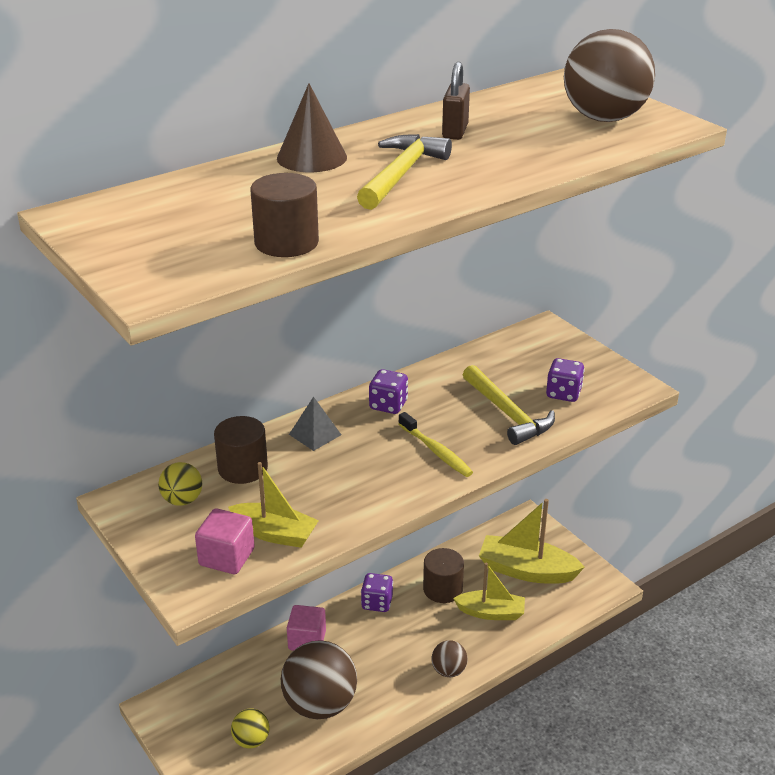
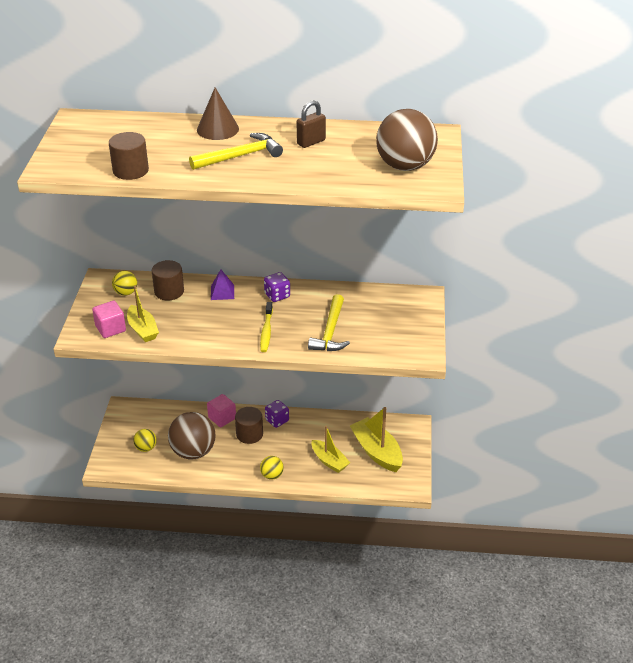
camera: 40 degrees right, 5 degrees up
(315, 434) = (222, 292): grey pyramid -> purple pyramid
(442, 589) = (319, 434): brown cylinder -> brown cylinder (249, 434)
(448, 671) = (272, 475): brown ball -> yellow ball
(563, 393) = (377, 337): purple dice -> none

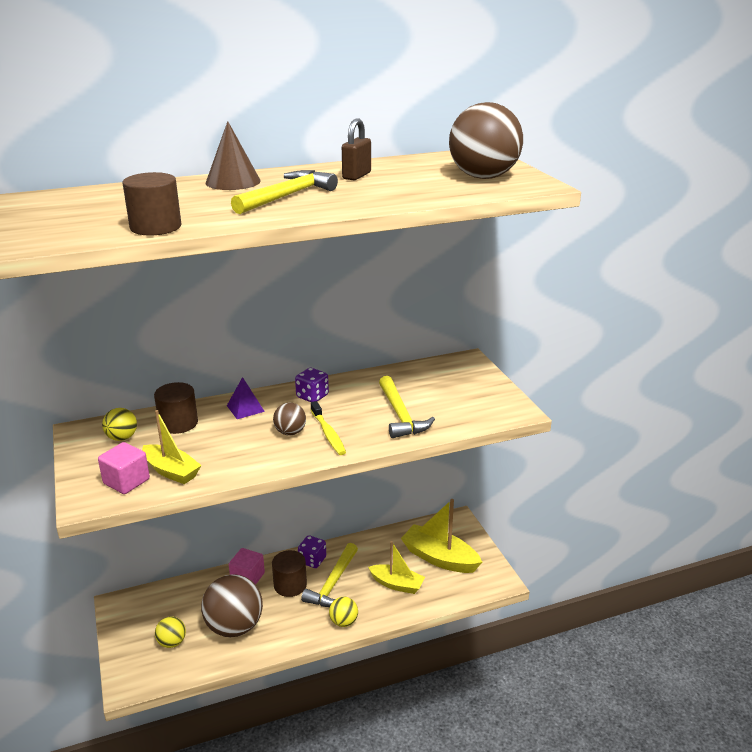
camera: 25 degrees left, 10 degrees down
(240, 322) = (290, 432): none -> brown ball
(281, 444) = (333, 583): none -> yellow hammer

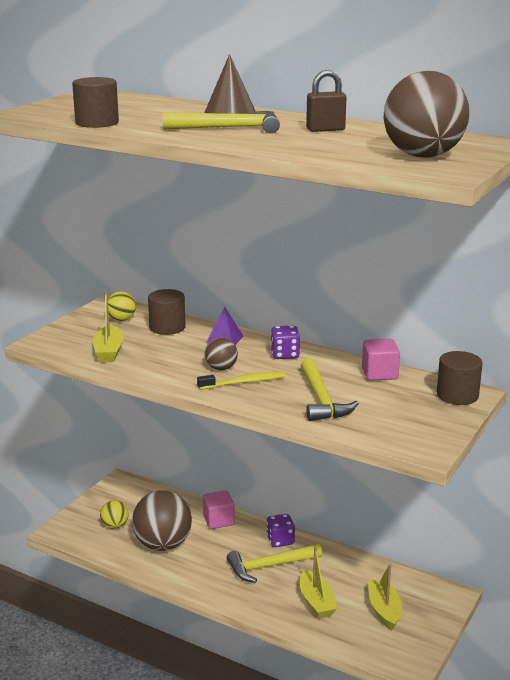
camera: 50 degrees right, 5 degrees down
(126, 481) = (76, 344): pink cube -> pink cube (379, 373)
(290, 585) = (238, 545): brown cylinder -> brown cylinder (457, 395)
(328, 433) = (244, 382): yellow toothbrush -> yellow toothbrush turned 135 degrees counterclockwise
(343, 622) = (235, 596): yellow ball -> none
(400, 415) = (321, 399): yellow hammer -> yellow hammer turned 45 degrees counterclockwise
(439, 558) = (384, 610): yellow boat -> yellow boat, size x0.66

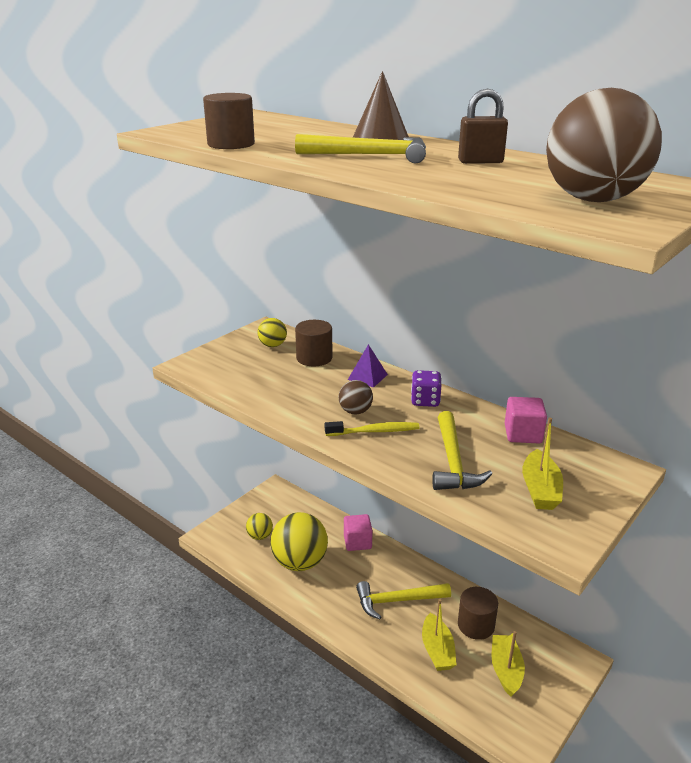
camera: 10 degrees right, 5 degrees up
(109, 351) = (249, 381): yellow boat -> yellow boat (540, 490)
(163, 544) = (300, 562): brown ball -> yellow ball
(280, 540) = (413, 572): purple dice -> none
(457, 395) = (607, 472): brown cylinder -> brown cylinder (476, 625)

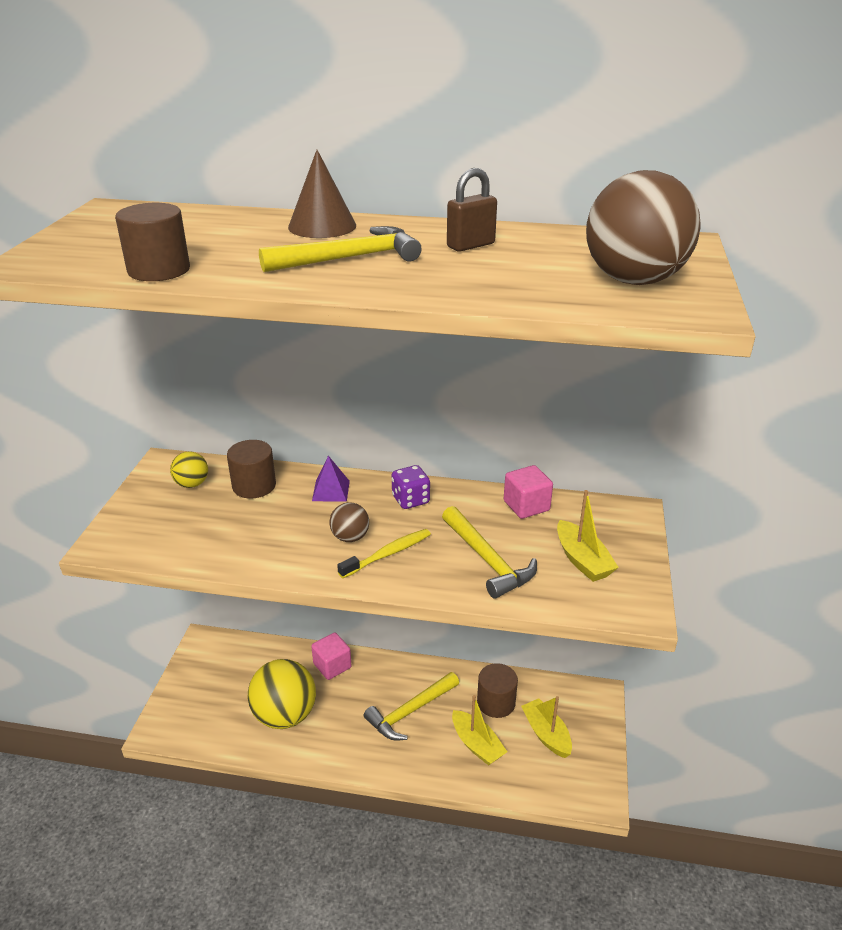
camera: 30 degrees left, 5 degrees up
(260, 536) = (220, 704): yellow ball -> none

